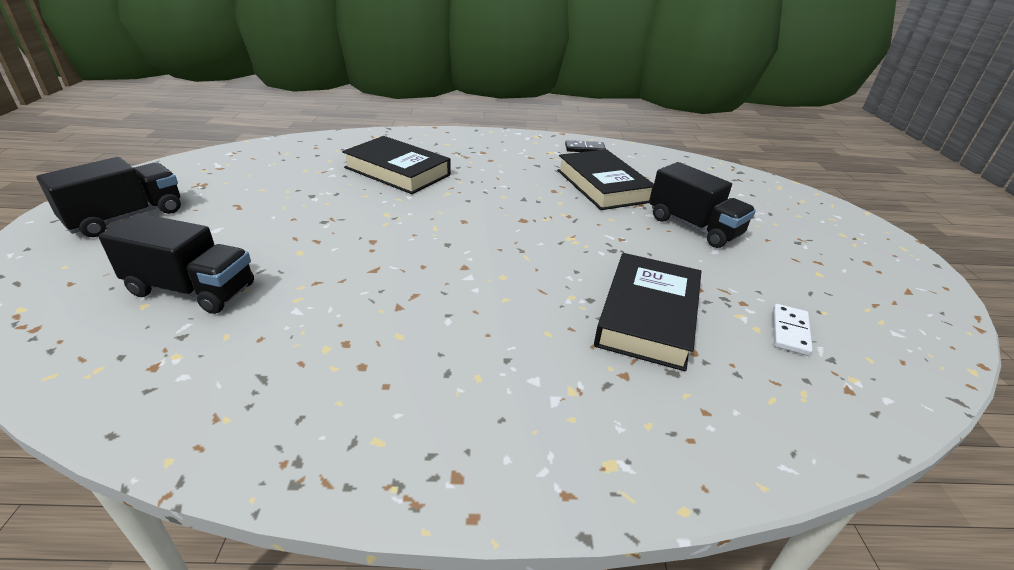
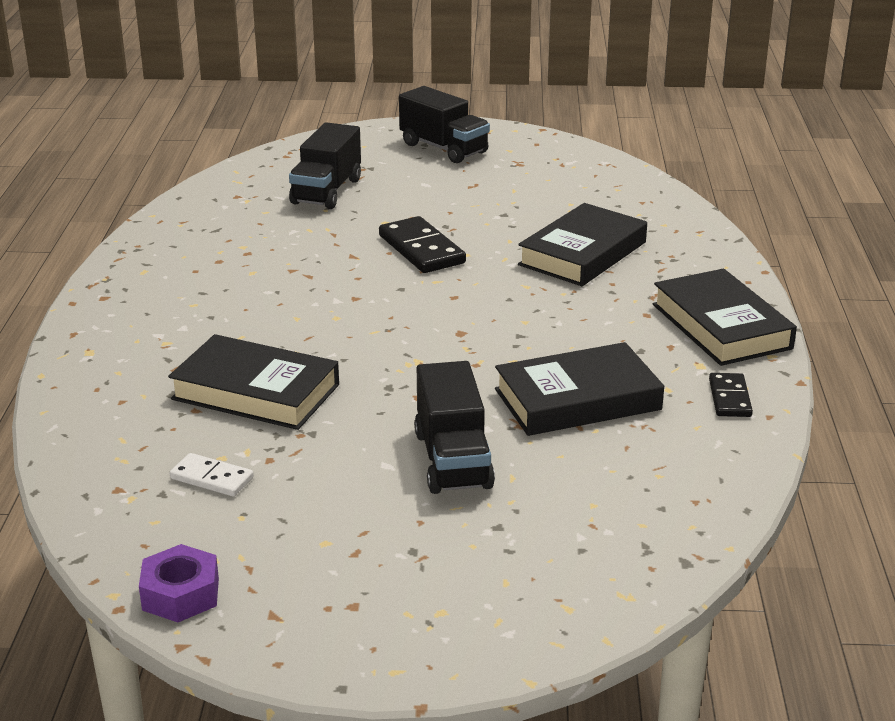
camera: 95 degrees right, 5 degrees down
(371, 233) = (421, 249): none -> black domino
(504, 143) = (721, 326): none -> black book
(694, 227) = (452, 460): black truck -> black truck turned 60 degrees counterclockwise
(934, 334) = (181, 594): none -> purple nut

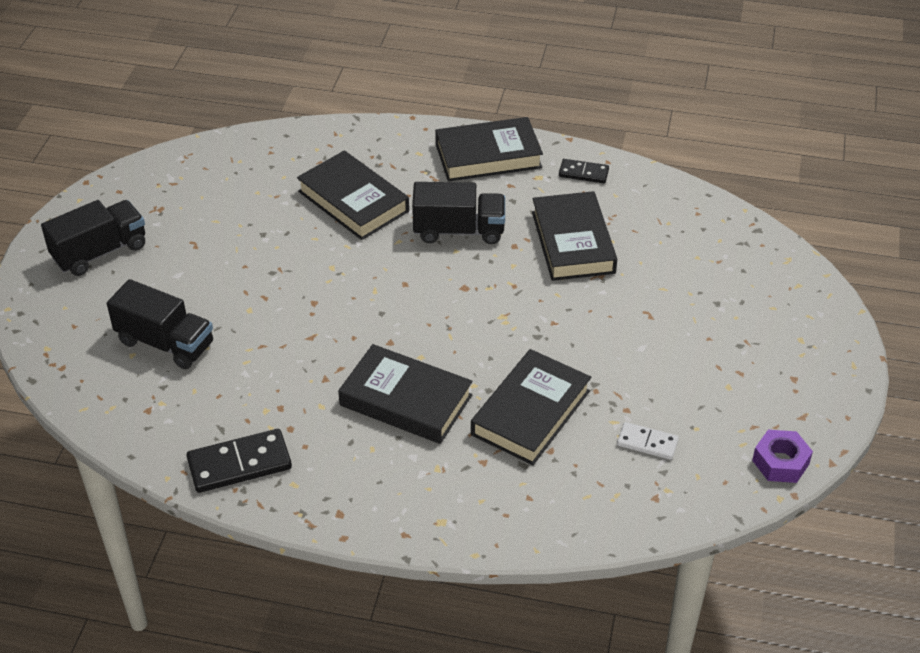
camera: 80 degrees left, 15 degrees up
(212, 478) = (647, 443): white domino -> white domino turned 75 degrees clockwise
(266, 315) = (405, 400): none -> black book
(421, 249) = (313, 292): black domino -> black domino (239, 464)
(452, 460) = (639, 314): black truck -> black truck (459, 230)

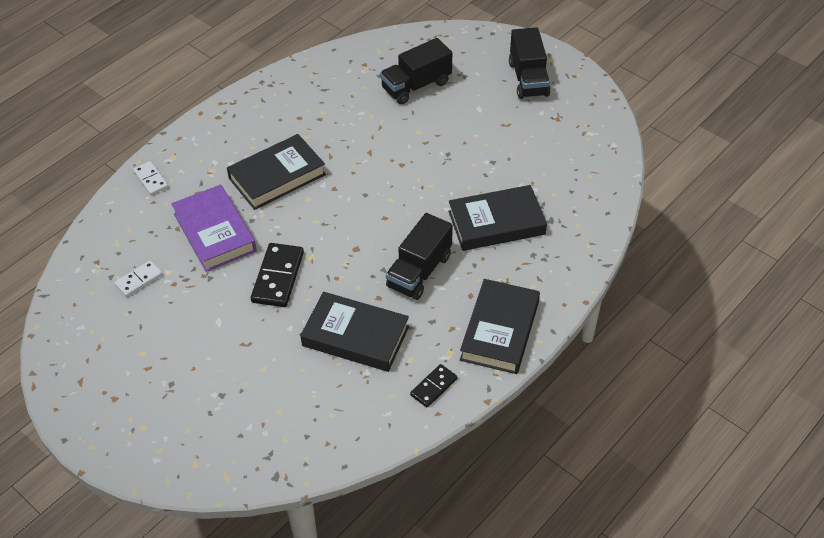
camera: 120 degrees right, 5 degrees up
(239, 464) = (290, 89): black domino -> black domino (278, 277)
(496, 521) = (151, 179): none -> white domino
(530, 413) = (215, 232): black book -> purple book
(780, 462) = (59, 343): purple nut -> none

